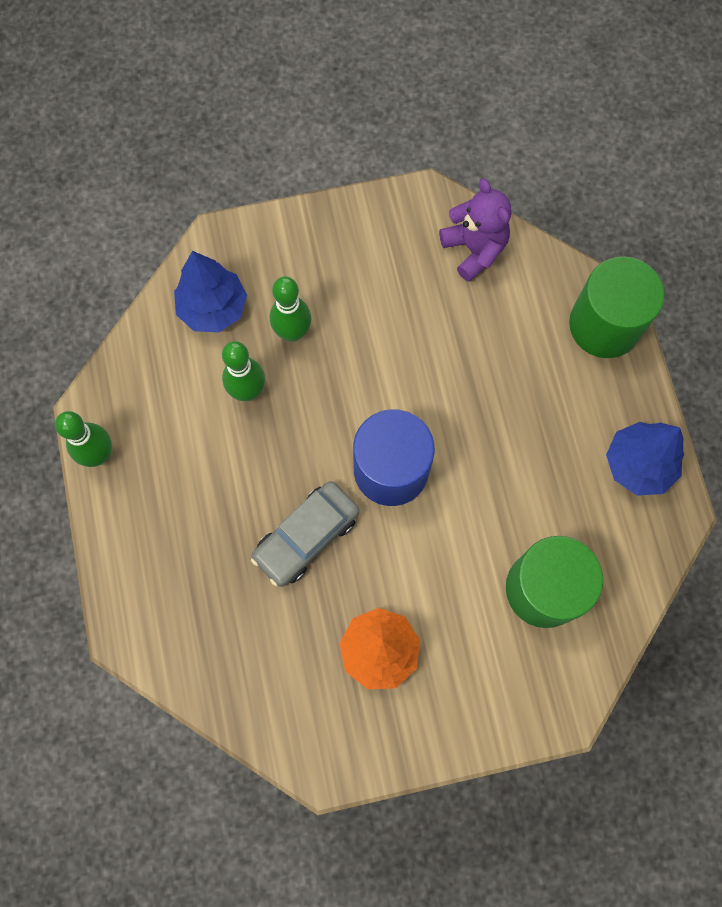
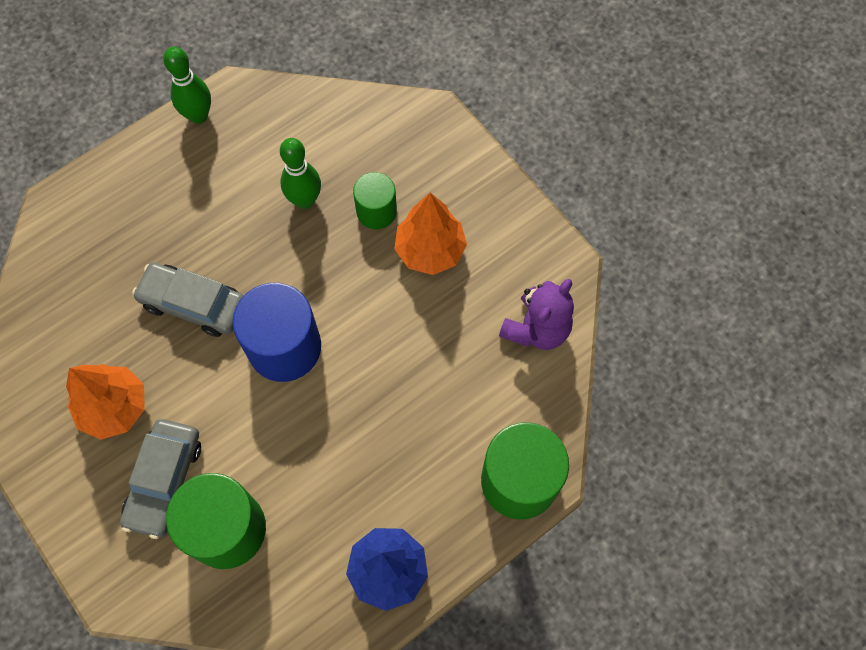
camera: 65 degrees right, 5 degrees down
(213, 308) = (368, 140): blue tree -> none
(292, 332) = (376, 211): green bowling pin -> green cylinder
(356, 303) = (430, 250): none -> orange tree
(474, 629) = (164, 481): none -> grey car

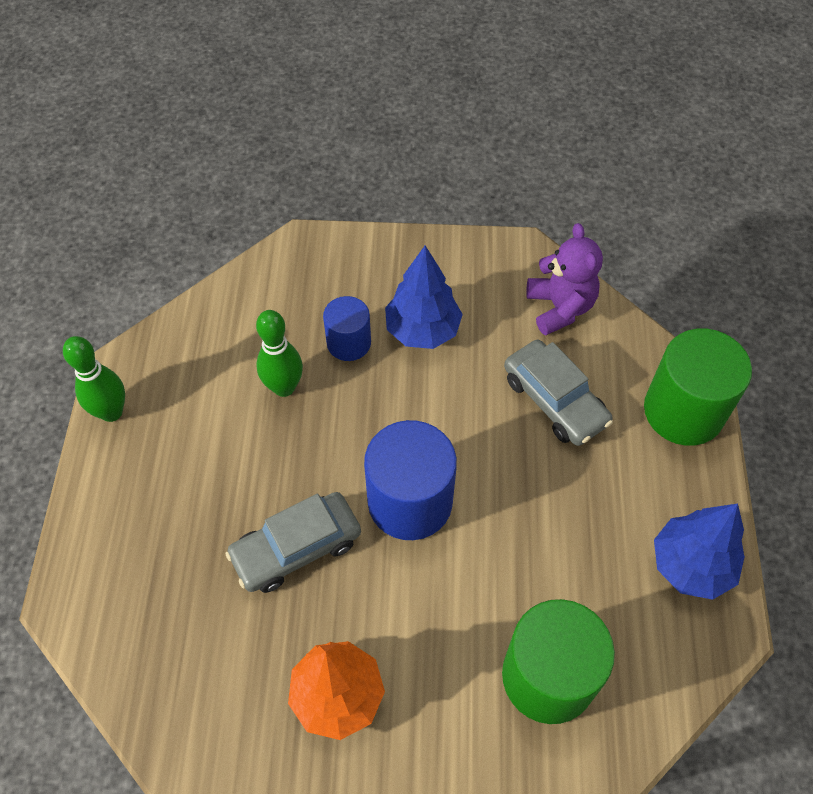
camera: 50 degrees left, 10 degrees down
(164, 481) = (454, 700): grey car -> grey car (554, 400)
(376, 211) = (349, 343): green cylinder -> blue cylinder
(430, 250) = (422, 330): orange tree -> blue tree

